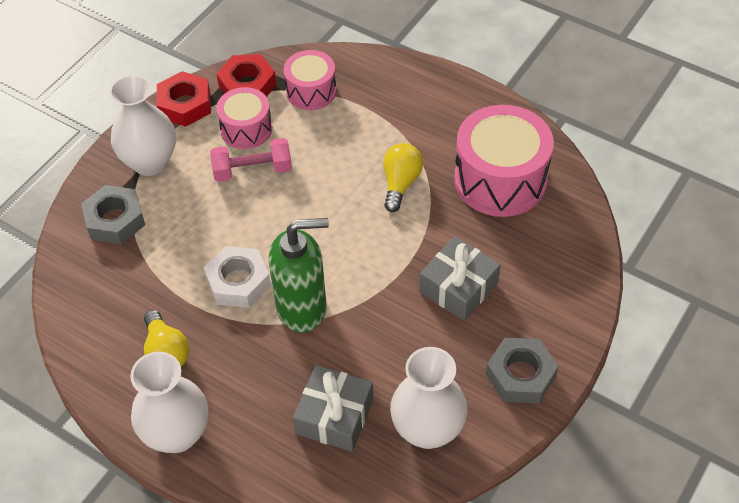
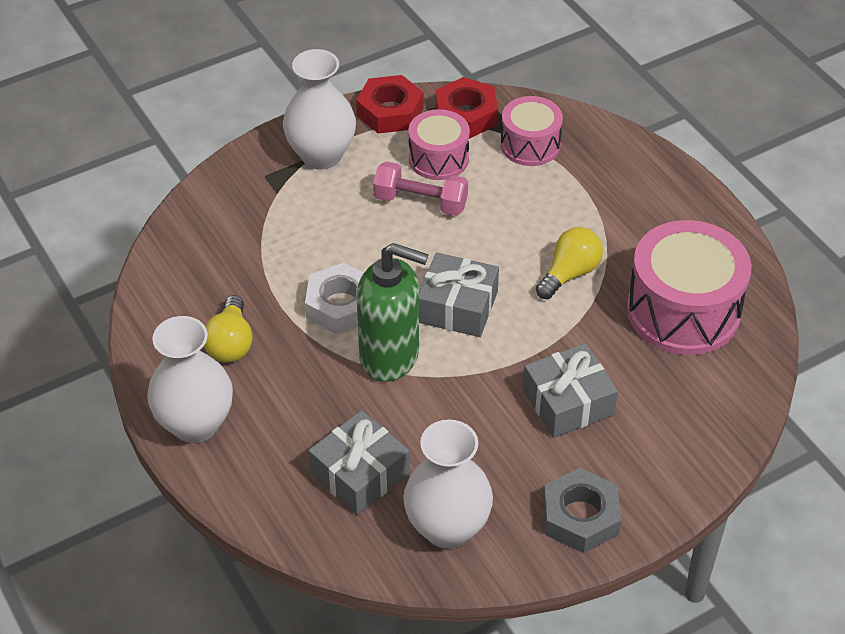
camera: 25 degrees right, 5 degrees down
(115, 220) = (254, 198): grey nut -> none
(331, 245) = (457, 307): none -> grey gift

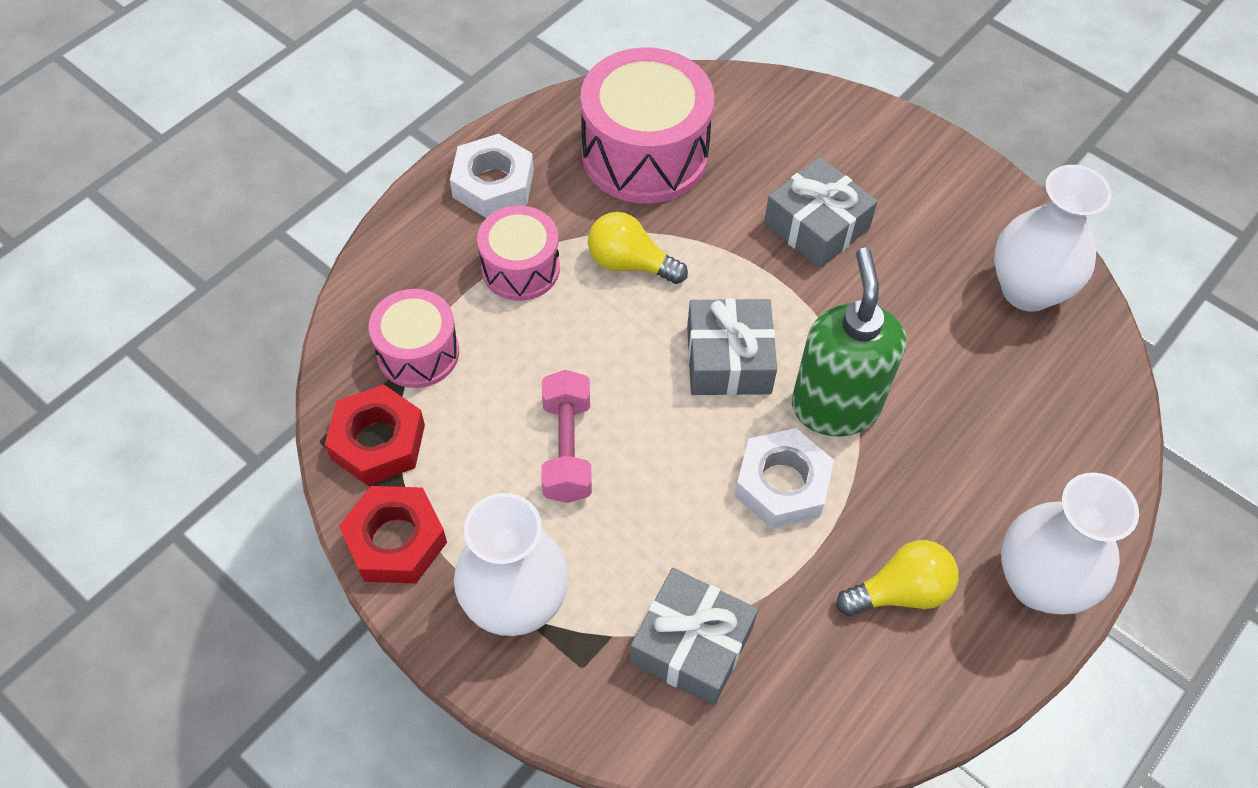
camera: 110 degrees left, 10 degrees up
(360, 474) = (1009, 386): grey gift -> grey gift (691, 645)
(438, 159) = (476, 451): pink drum -> pink drum (520, 268)
(580, 517) = (951, 187): grey nut -> none
(677, 212) = (493, 184): none -> white nut

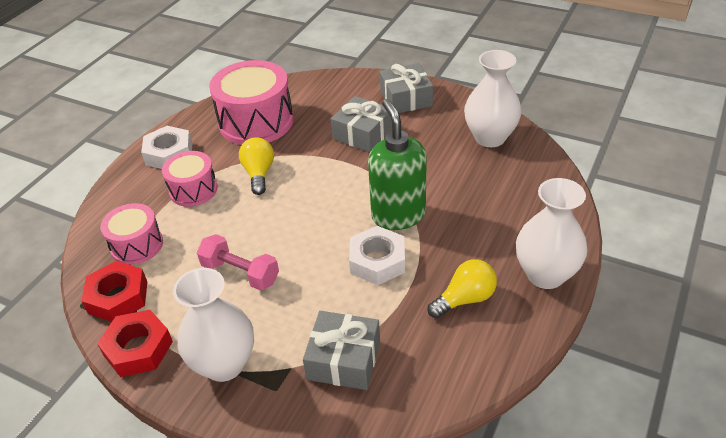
camera: 10 degrees left, 15 degrees down
(567, 448) = (240, 273): pink dumbbell -> pink dumbbell turned 45 degrees counterclockwise
(630, 263) = (259, 173): yellow light bulb -> yellow light bulb turned 75 degrees clockwise
(728, 359) = (329, 206): grey gift -> grey gift (406, 98)

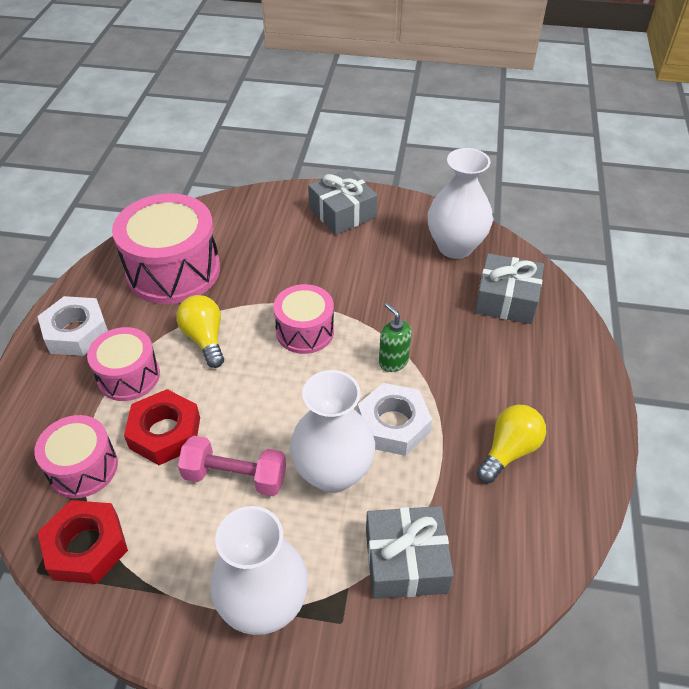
camera: 20 degrees left, 5 degrees up
(138, 348) = (143, 612): red nut -> red nut (165, 433)
(337, 181) = (305, 331): none -> pink drum
(363, 134) = (311, 265): grey gift -> grey gift (506, 299)
(398, 215) = (393, 361): green soap dispenser -> green soap dispenser, size x0.49
(545, 274) = (580, 402): white vase -> white vase (333, 473)

